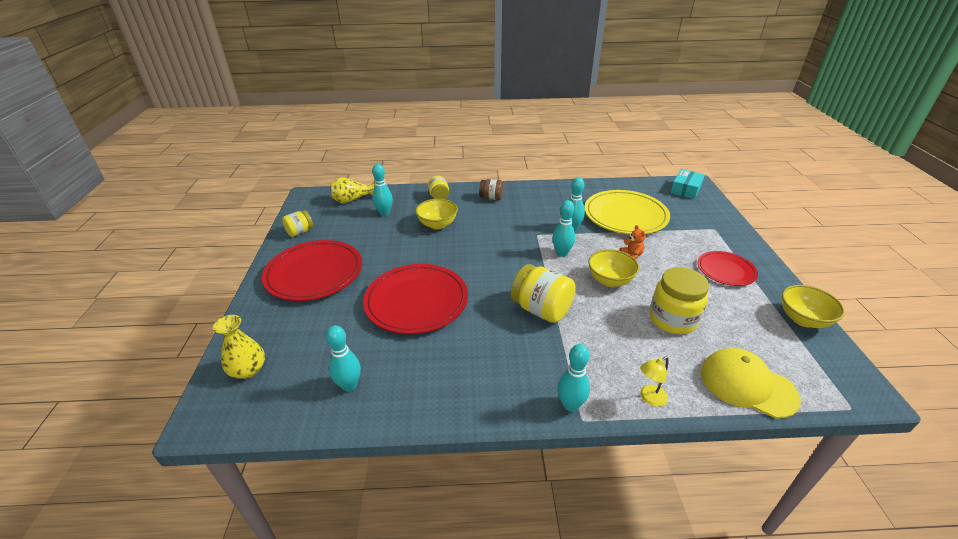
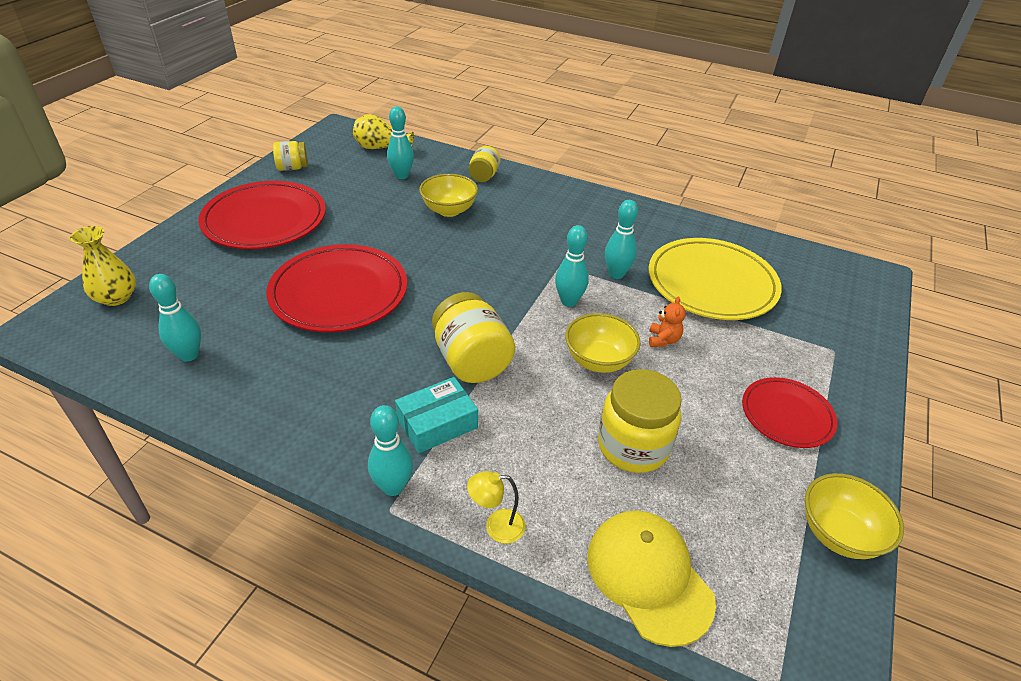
camera: 25 degrees right, 5 degrees up
(491, 198) = (548, 198): brown jar -> none
(686, 189) = (849, 278): turquoise box -> turquoise box (437, 423)

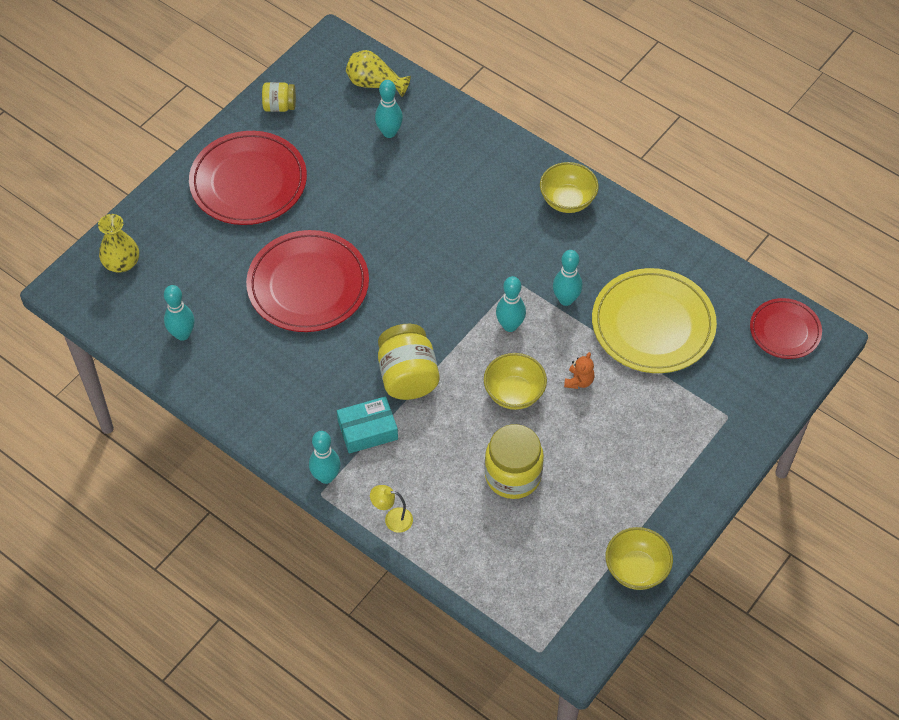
camera: 15 degrees right, 15 degrees up
(449, 210) = (427, 191): yellow bowl -> yellow bowl (567, 200)
(484, 176) = (475, 144): yellow jar -> none
(649, 577) = (486, 572): yellow cap -> none
(787, 415) = (650, 470): red plate -> red plate (785, 331)

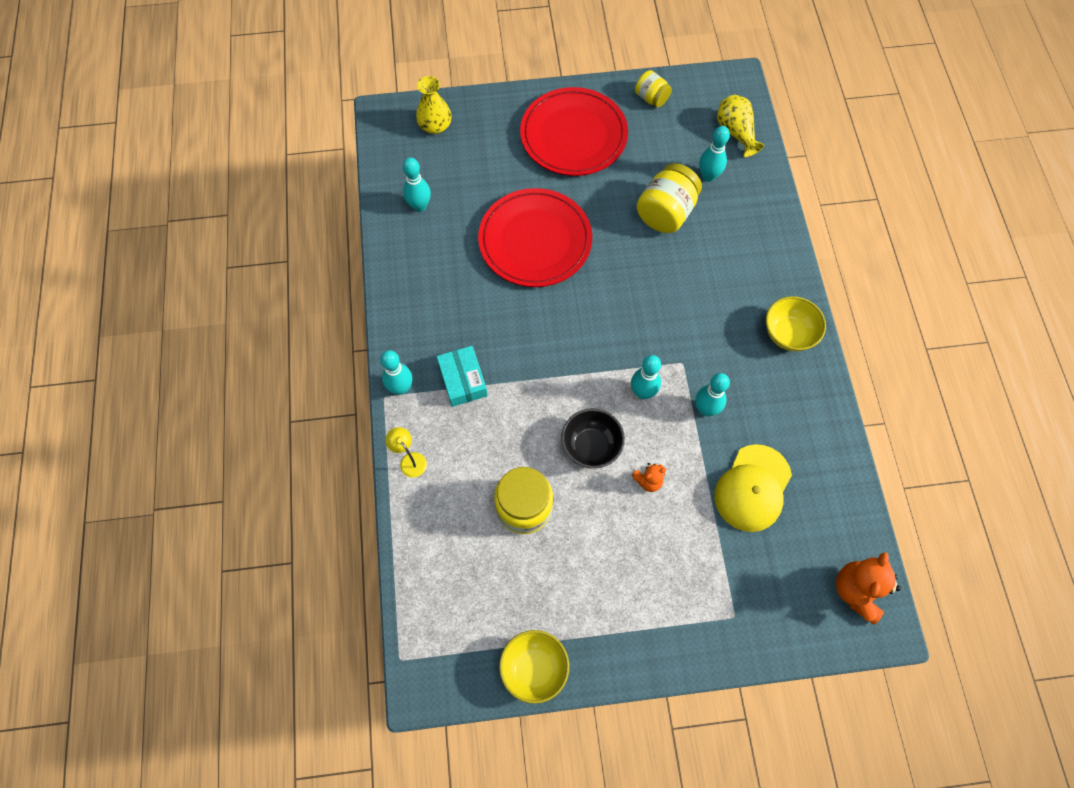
camera: 45 degrees right, 10 degrees up
(367, 430) = (463, 380): turquoise box -> turquoise box turned 45 degrees clockwise
(408, 376) = (531, 366): yellow jar -> yellow jar (666, 213)
(514, 393) = (591, 446): yellow bowl -> black bowl
(653, 324) = (752, 488): yellow plate -> yellow cap
(785, 331) = (857, 591): red plate -> orange teddy bear

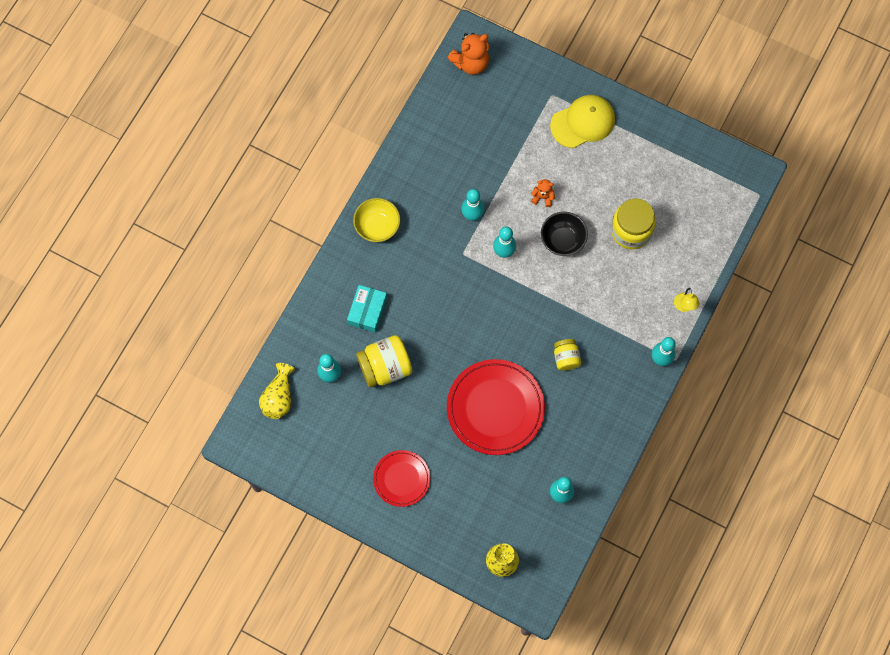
camera: 145 degrees left, 5 degrees up
(463, 380) = (616, 337): turquoise box -> turquoise box (367, 311)
(534, 668) = (685, 142): yellow bowl -> none
(573, 135) = (401, 479): red plate -> red plate, size x0.58
(651, 98) = (316, 472): yellow jar -> yellow jar (566, 358)
(752, 488) = (483, 152): yellow cap -> yellow cap (583, 122)

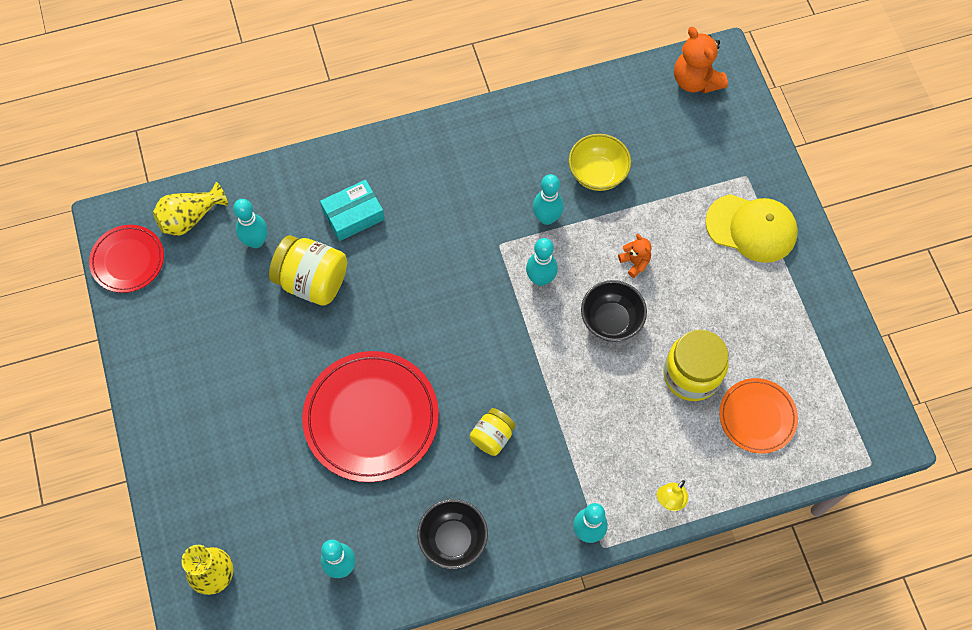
camera: 45 degrees right, 5 degrees down
(377, 227) = (446, 149): yellow bowl -> yellow bowl (597, 174)
(401, 479) = (212, 398): red plate -> red plate (128, 260)
(471, 63) = (695, 80): orange teddy bear -> orange teddy bear turned 45 degrees clockwise
(601, 427) = (453, 539): none -> black bowl
(683, 222) = (757, 417): none -> orange plate

